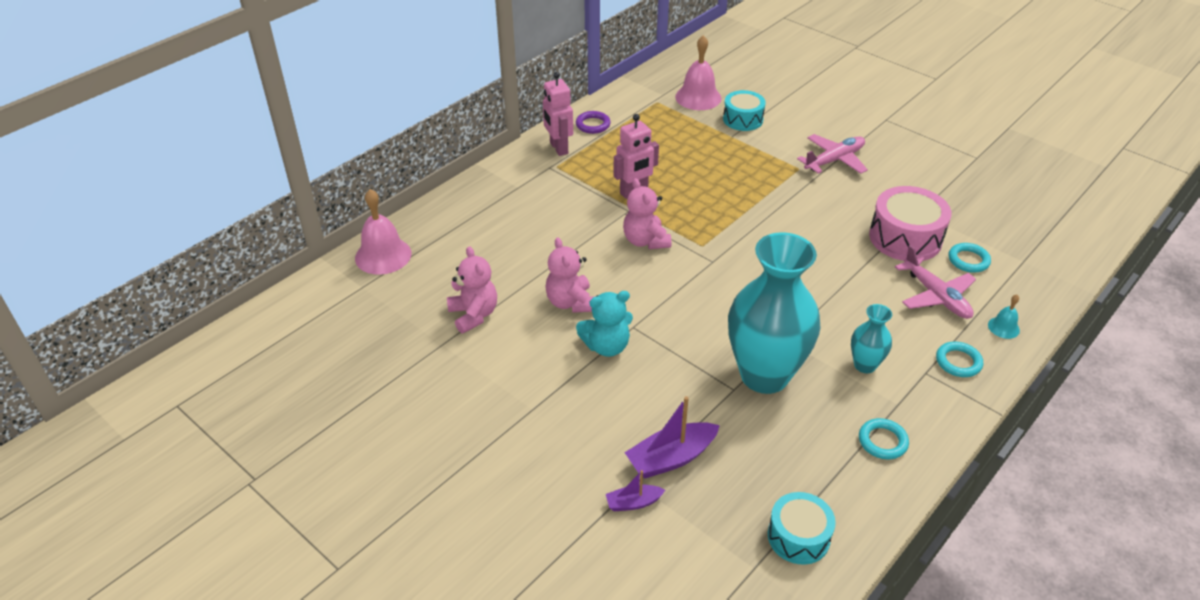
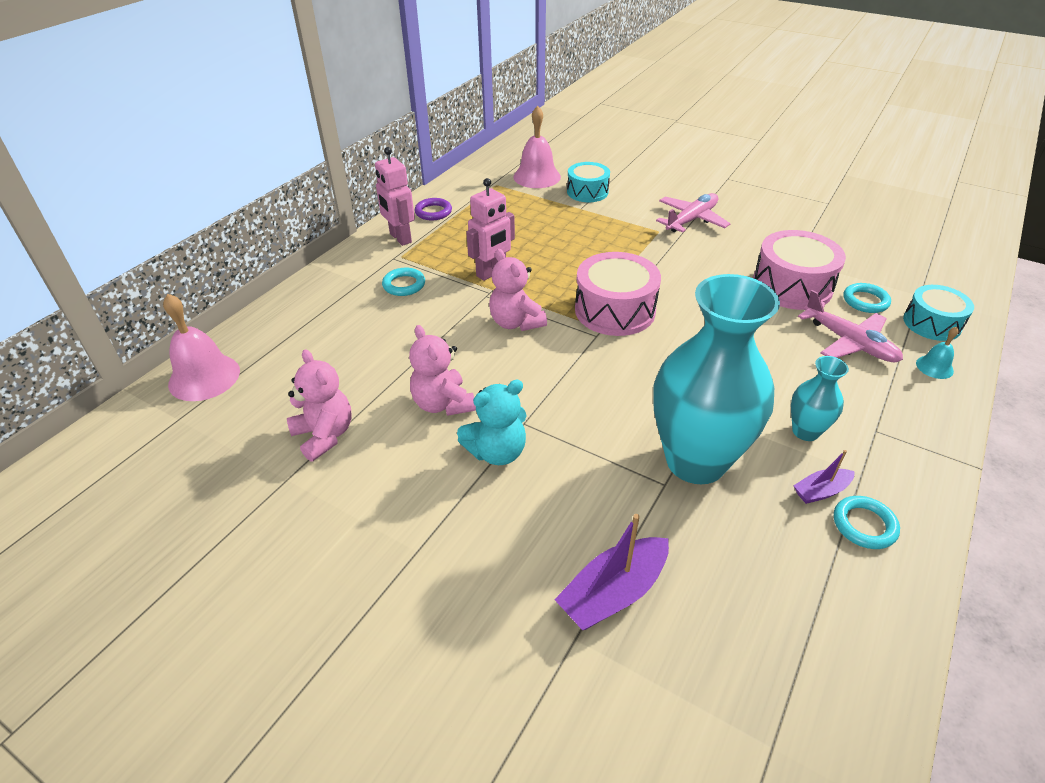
camera: 10 degrees left, 0 degrees up
(633, 503) = (579, 671): purple boat -> purple boat (821, 491)
(735, 240) = (615, 310): none -> pink drum
(798, 537) = (814, 684): turquoise drum -> turquoise drum (932, 323)
(958, 362) = (905, 413): turquoise ring -> turquoise ring (404, 285)

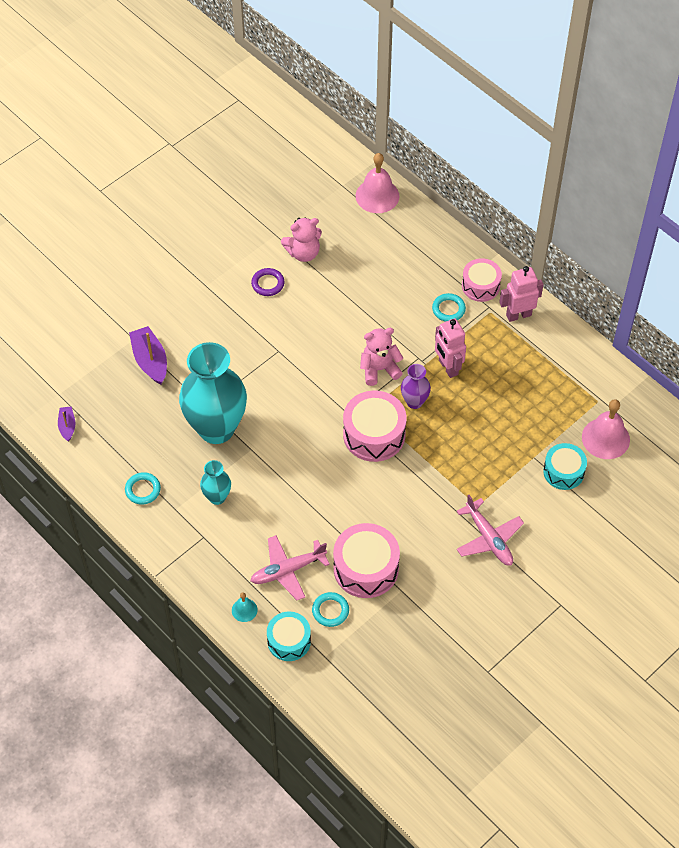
camera: 105 degrees right, 15 degrees up
(362, 267) = (480, 286): none -> pink drum
(433, 212) = (557, 344): purple ring -> purple ring (268, 284)
(443, 404) = (310, 313): pink teddy bear -> none
(497, 452) = (260, 332): turquoise teddy bear -> none
(551, 288) = (414, 402): none -> purple vase
(821, 491) = (171, 481): purple boat -> purple boat (67, 426)

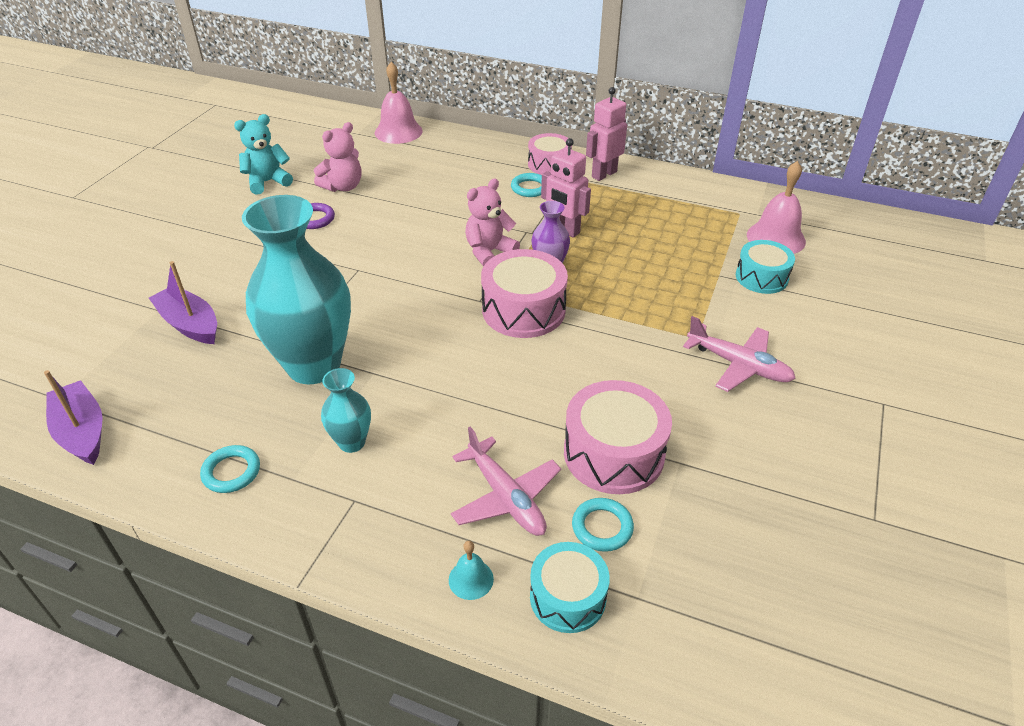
camera: 25 degrees left, 15 degrees down
(67, 426) = (82, 432): purple boat -> purple boat, size x1.77
(248, 225) = (267, 182): none -> turquoise teddy bear
(287, 570) = (506, 497): pink plane -> pink plane turned 75 degrees counterclockwise

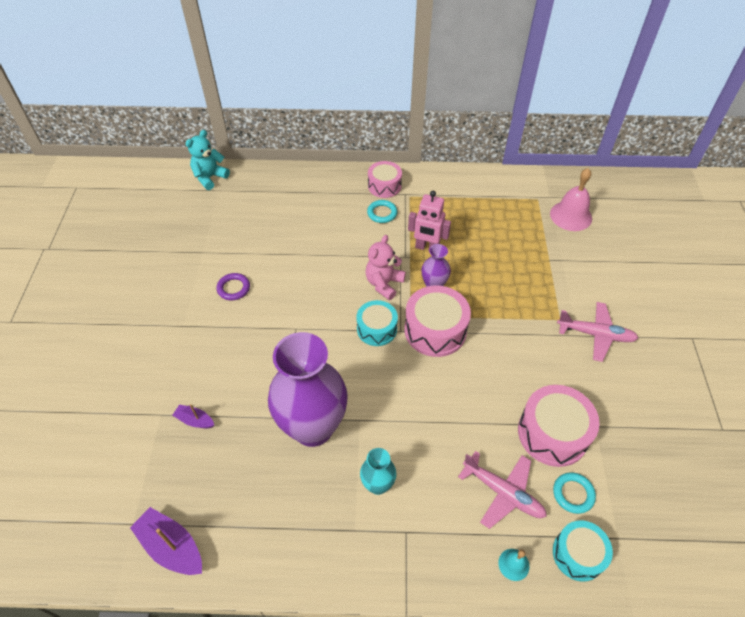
camera: 20 degrees left, 10 degrees up
(190, 324) = (195, 420): purple boat -> purple boat, size x0.57
(231, 472) = (307, 540): turquoise ring -> none
(267, 182) = (173, 260): turquoise teddy bear -> turquoise teddy bear (210, 177)
(314, 365) = (313, 428): turquoise vase -> purple vase
(343, 186) = (238, 249): pink teddy bear -> none
(398, 132) = (251, 180): pink bell -> none
(604, 174) = (428, 186): pink robot -> none
(761, 277) = (577, 254): turquoise drum -> turquoise drum (377, 329)

